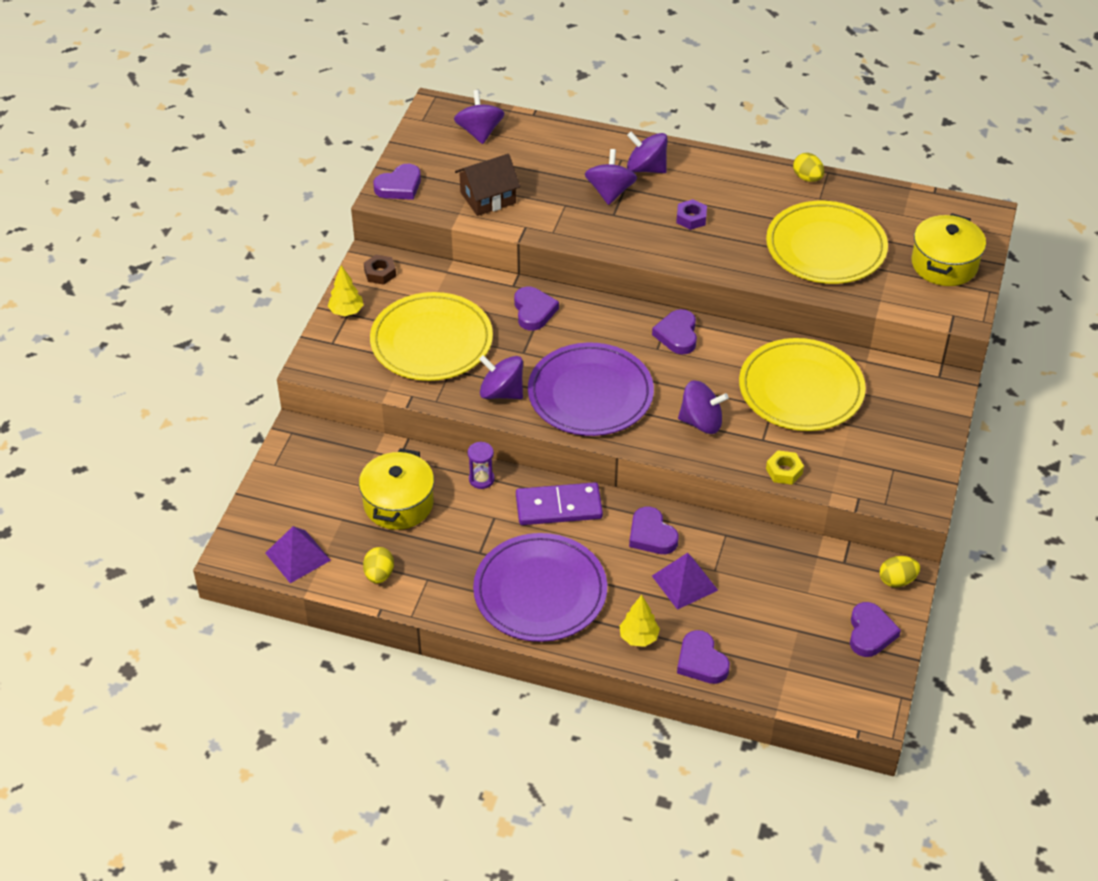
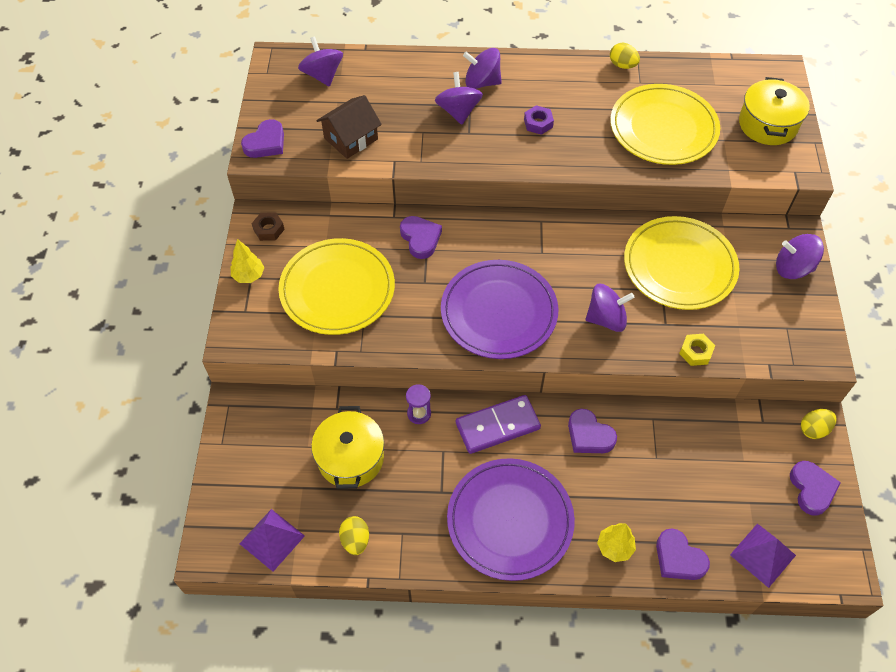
camera: 15 degrees left, 10 degrees up
(501, 392) = (418, 328): purple spinning top -> purple spinning top (793, 268)
(677, 335) = (554, 235): purple heart -> none
(684, 582) = (635, 478): purple pyramid -> purple pyramid (762, 555)

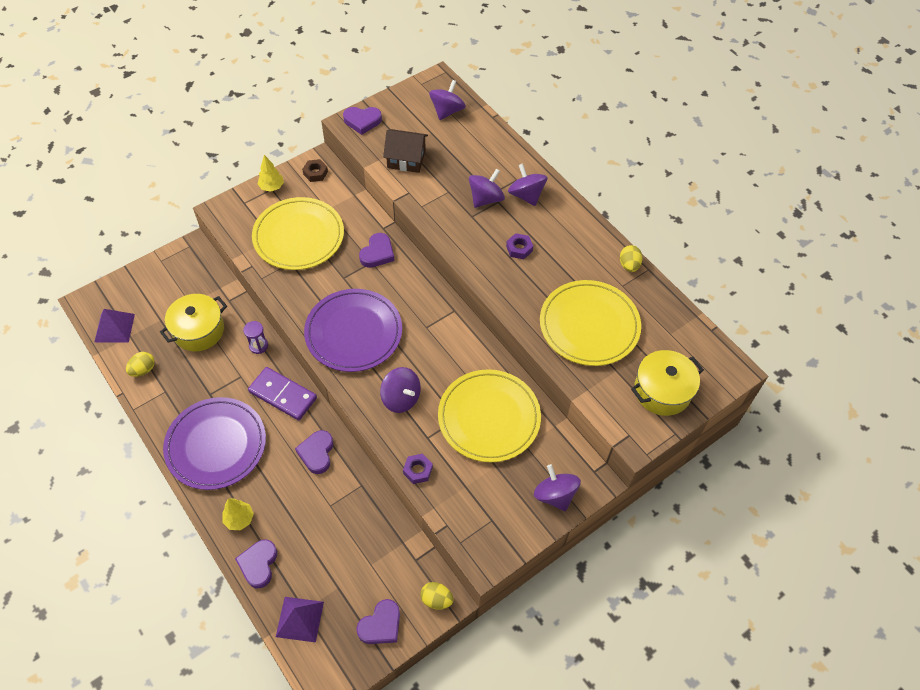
camera: 50 degrees right, 0 degrees up
(695, 352) = (418, 470): yellow nut -> purple nut

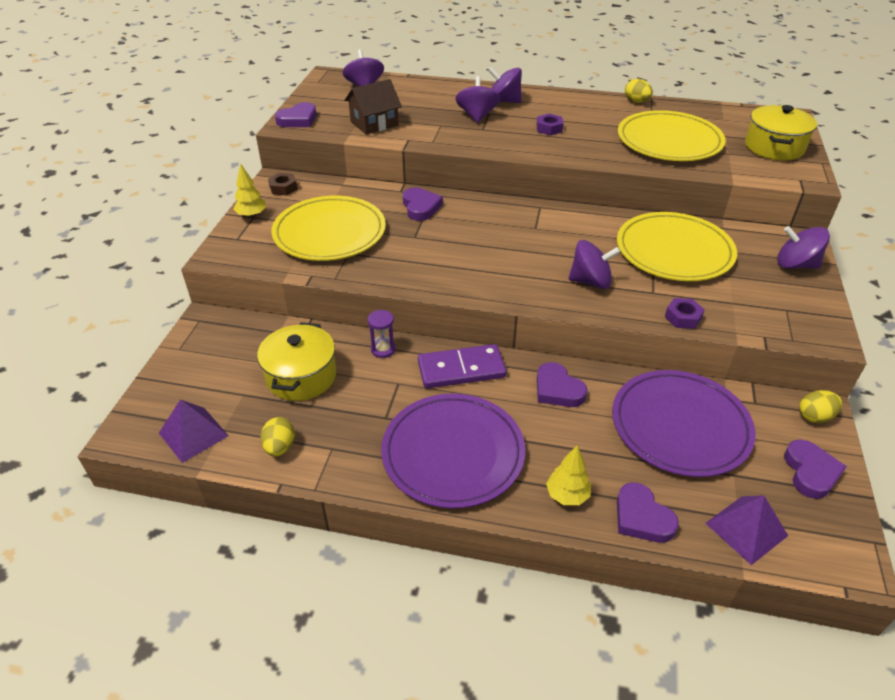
camera: 40 degrees left, 15 degrees down
(353, 332) = (481, 265): purple plate -> purple plate (680, 426)

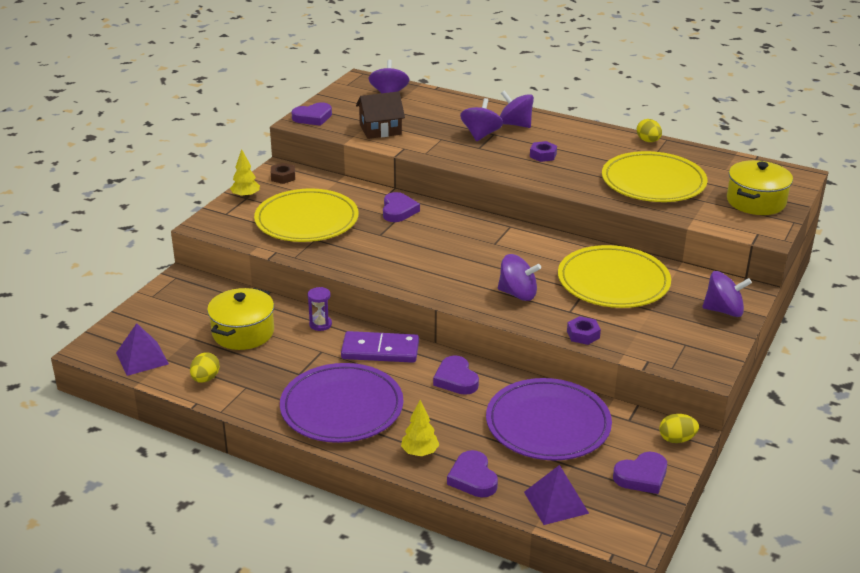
camera: 15 degrees right, 10 degrees down
(795, 265) = (723, 310): purple spinning top -> purple spinning top turned 150 degrees clockwise
(810, 472) = (642, 476): purple heart -> purple heart turned 45 degrees clockwise

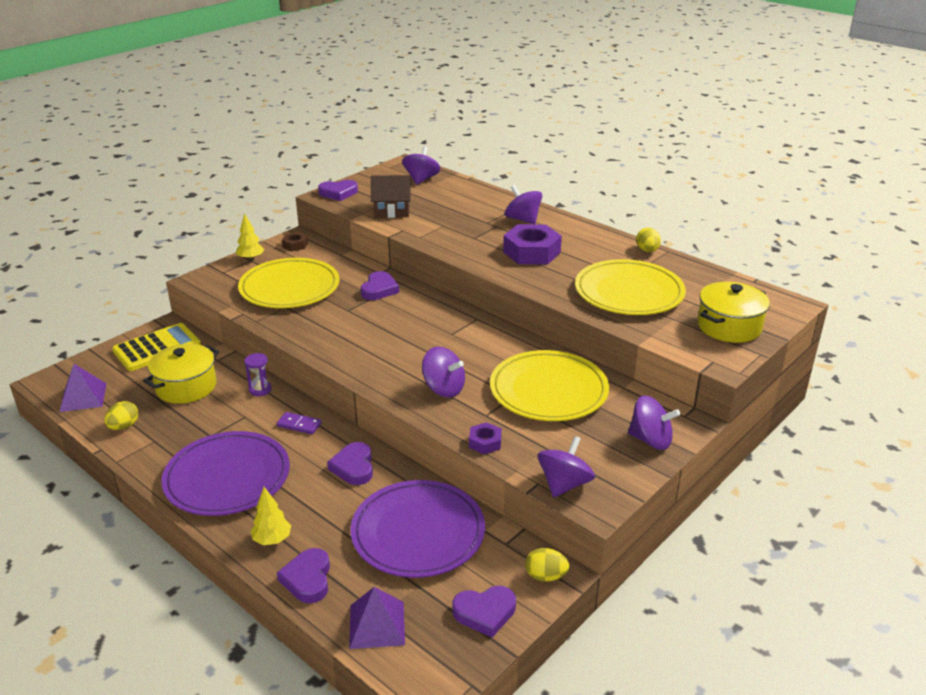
camera: 15 degrees right, 0 degrees up
(186, 300) = (157, 348): none -> yellow calculator
(380, 350) = (299, 425): purple domino -> purple domino, size x0.54
(481, 135) = (483, 226): purple spinning top -> purple spinning top (564, 484)
(543, 155) = (532, 252): purple nut -> purple nut, size x2.01

